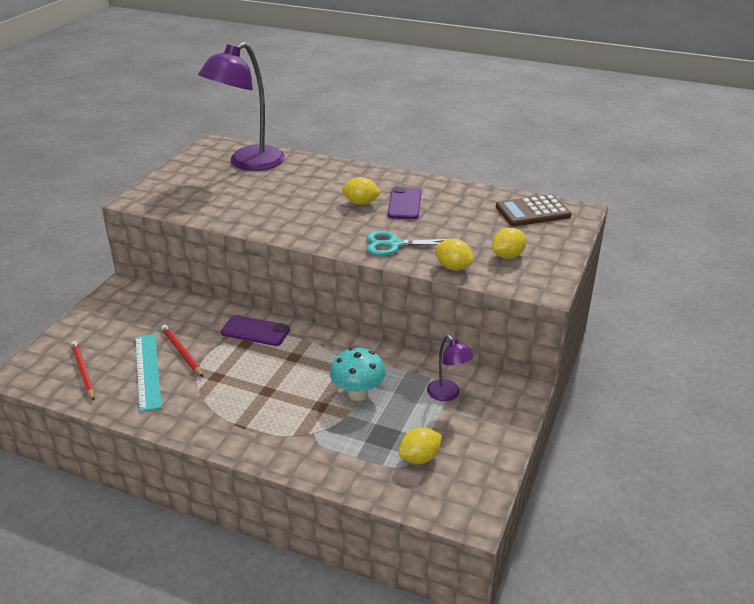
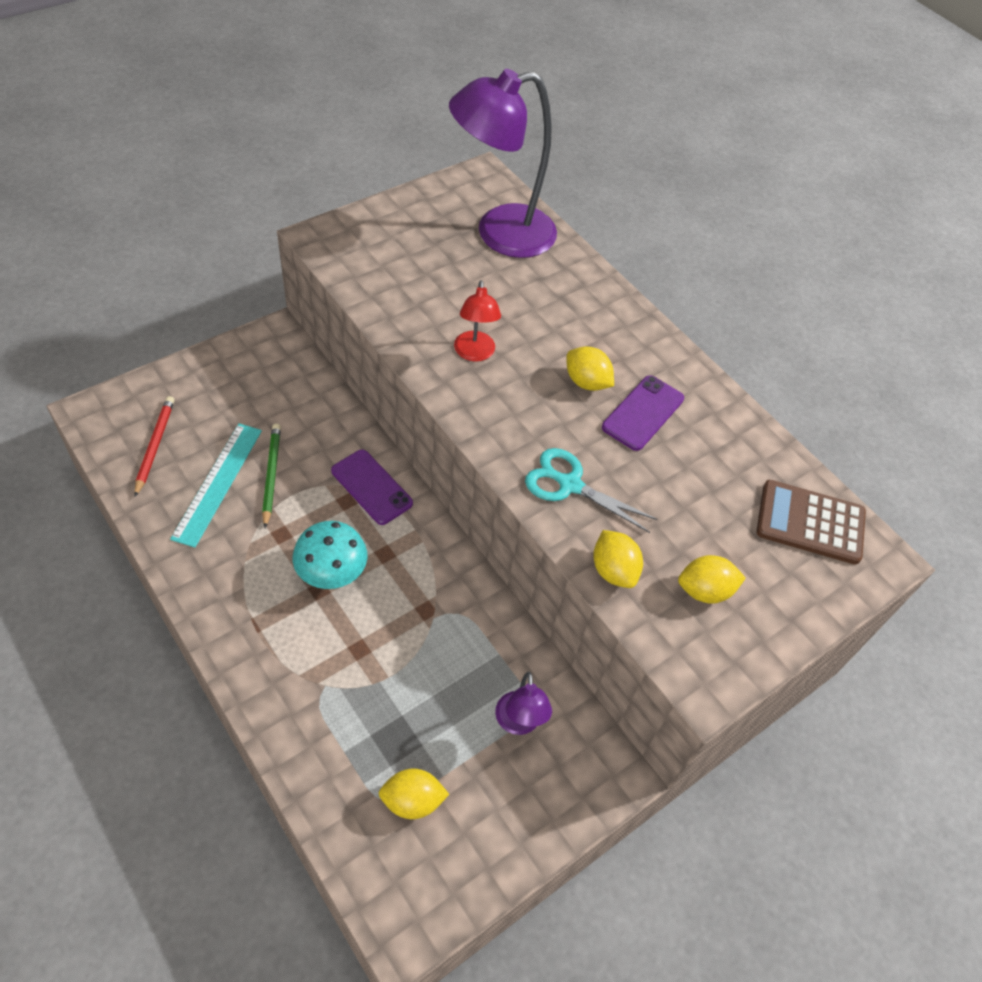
camera: 25 degrees right, 20 degrees up
(182, 352) = (271, 475): red pencil -> green pencil
(284, 214) = (474, 353): none -> red lamp
(358, 394) = (415, 656): turquoise mushroom -> turquoise mushroom (332, 574)

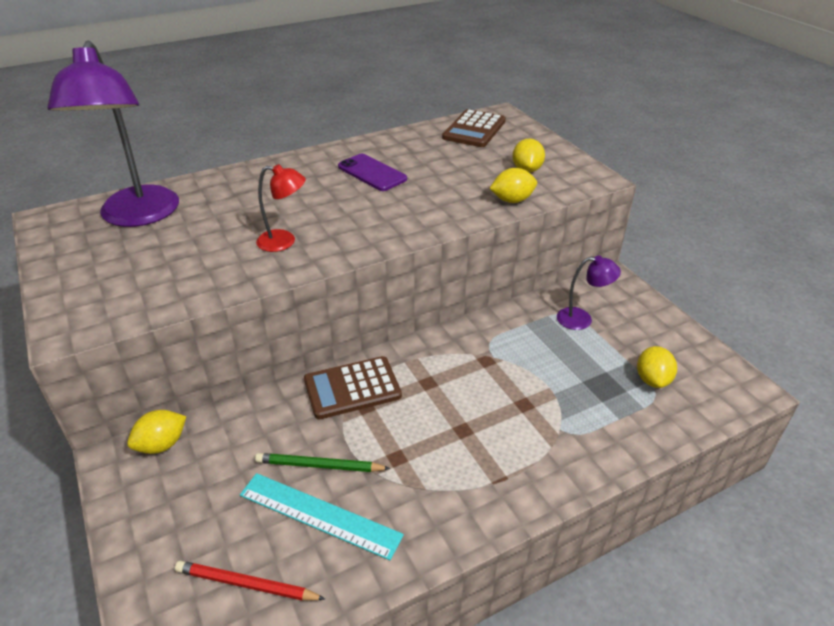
camera: 75 degrees left, 15 degrees down
(332, 574) = (446, 420): turquoise mushroom -> none
(371, 487) = (352, 388): purple phone -> brown calculator
(569, 485) = (435, 210): turquoise scissors -> none
(586, 382) = (334, 192): yellow lemon -> yellow lemon (162, 444)

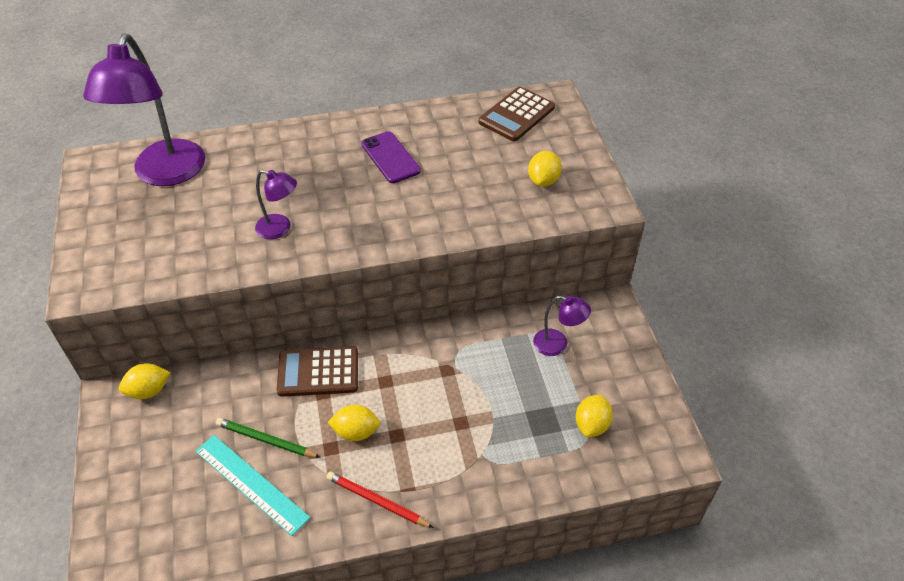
camera: 15 degrees right, 10 degrees up
(247, 584) = (179, 527): red pencil -> red pencil (377, 501)
(284, 242) = (280, 229): red lamp -> purple lamp
(512, 200) = (509, 218): yellow lemon -> yellow lemon (356, 432)

